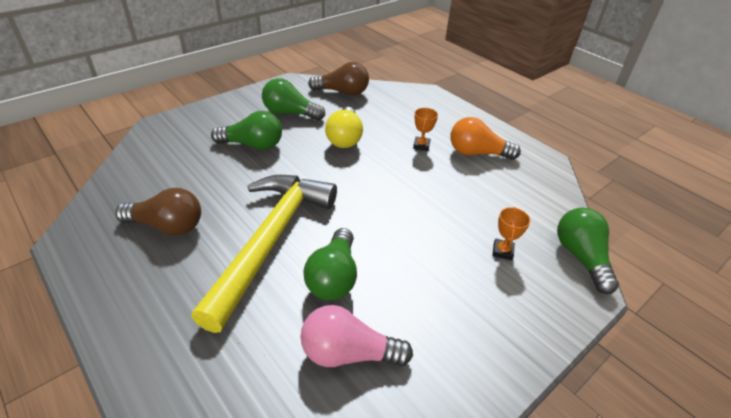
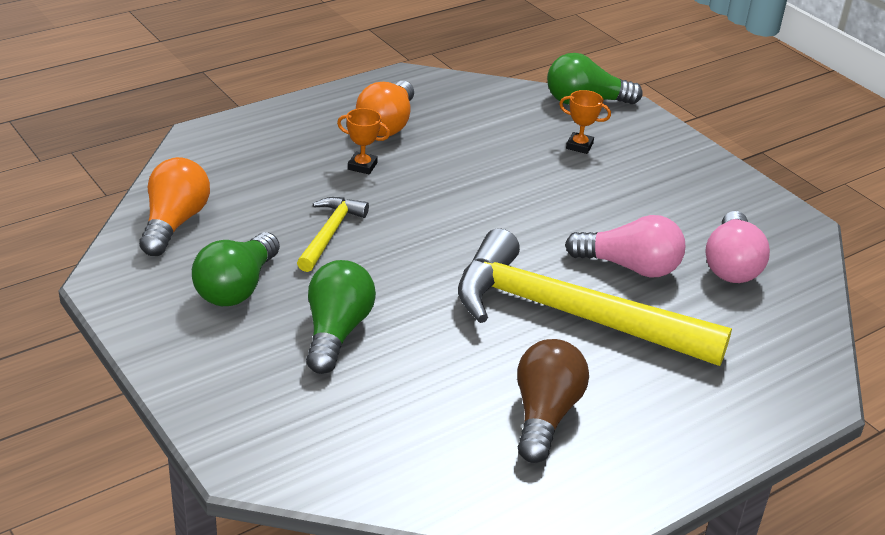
camera: 85 degrees left, 5 degrees down
(334, 277) = (629, 267): green light bulb -> pink light bulb
(342, 92) = (174, 223): brown light bulb -> orange light bulb
(345, 138) = (330, 233): yellow light bulb -> yellow hammer

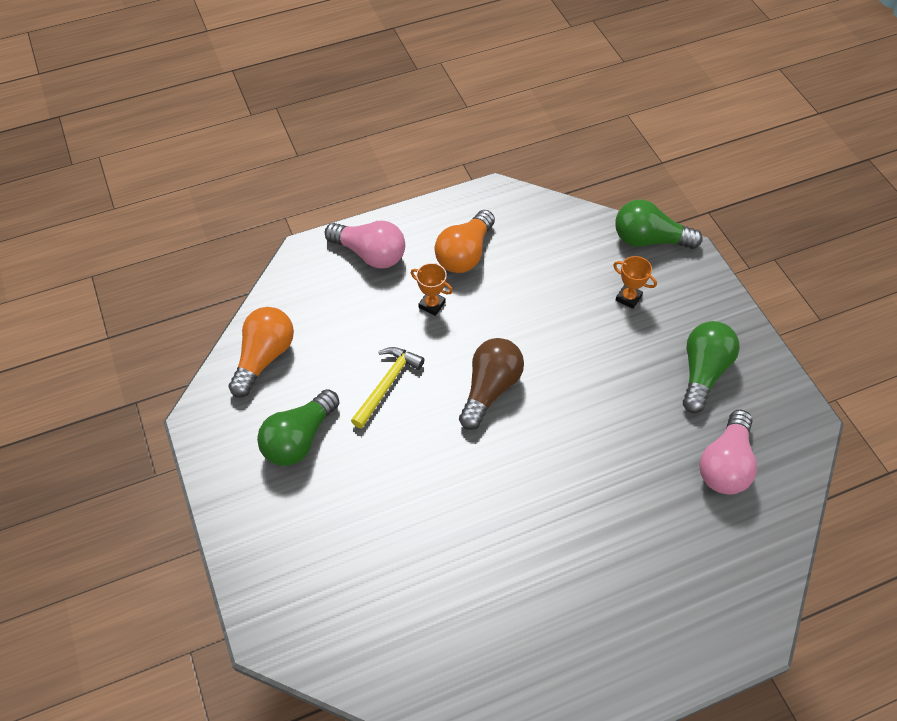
camera: 15 degrees right, 20 degrees up
(336, 332) = (367, 500): green light bulb -> green light bulb (703, 372)
(544, 415) = (515, 619): brown light bulb -> brown light bulb (490, 389)
(569, 314) = (566, 506): yellow hammer -> none
(629, 267) = (633, 455): pink light bulb -> pink light bulb (370, 254)

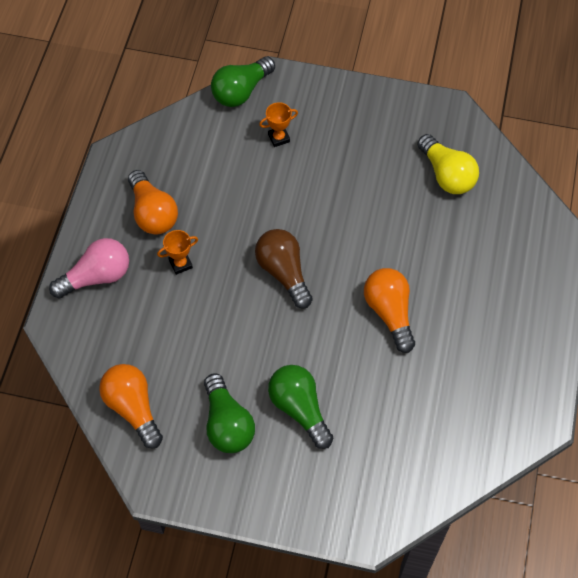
camera: 55 degrees left, 5 degrees up
(387, 384) = (227, 336): yellow hammer -> none
(521, 507) = (389, 313): none -> orange light bulb
(703, 372) = (372, 138): green light bulb -> green light bulb (299, 409)
(725, 464) = (446, 174): pink light bulb -> yellow light bulb

